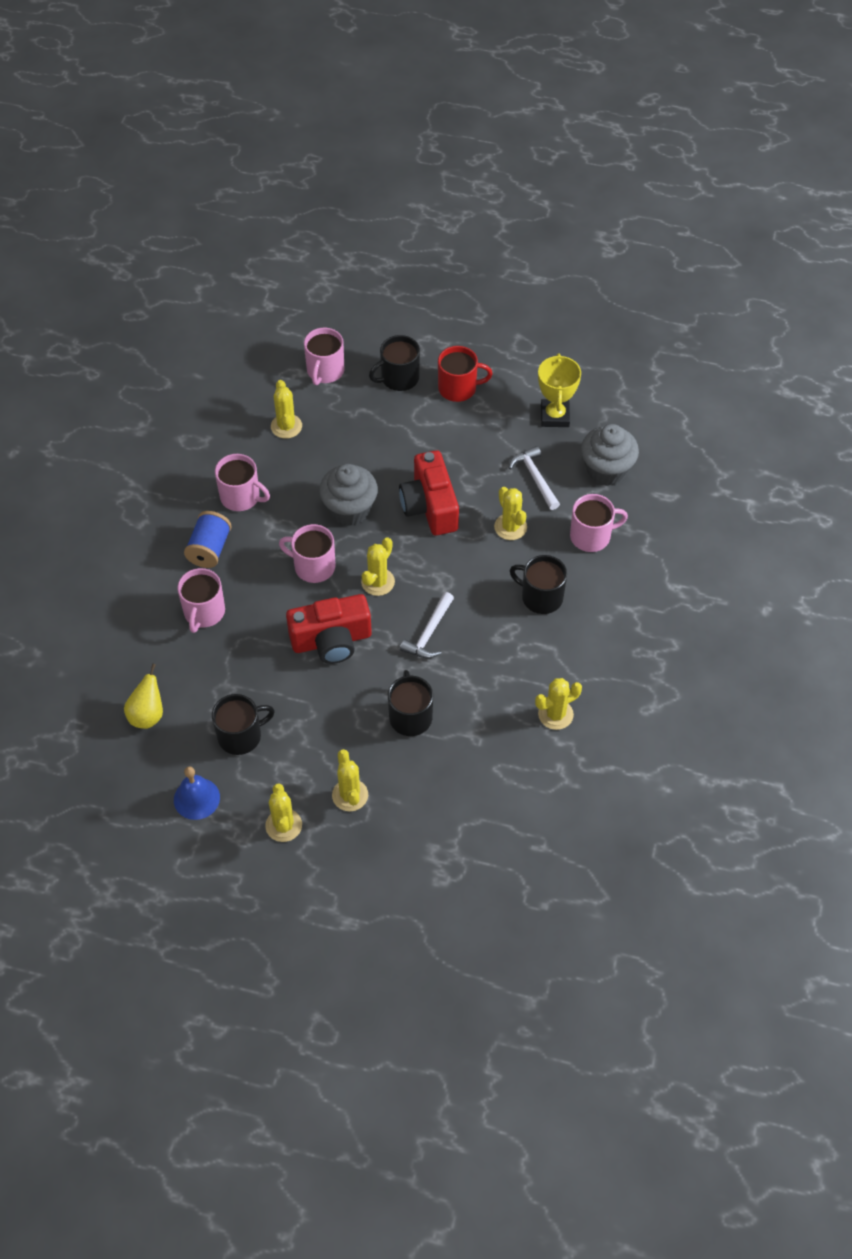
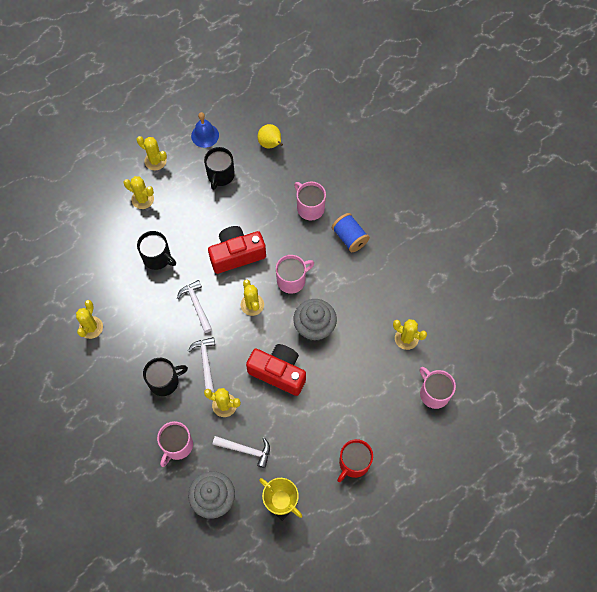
camera: 130 degrees right, 10 degrees up
(241, 497) = (373, 277): pink mug -> none
(331, 640) = (237, 255): red camera -> red camera turned 45 degrees clockwise
(399, 378) = (392, 433): black mug -> none
(483, 576) = (205, 362): none -> white hammer

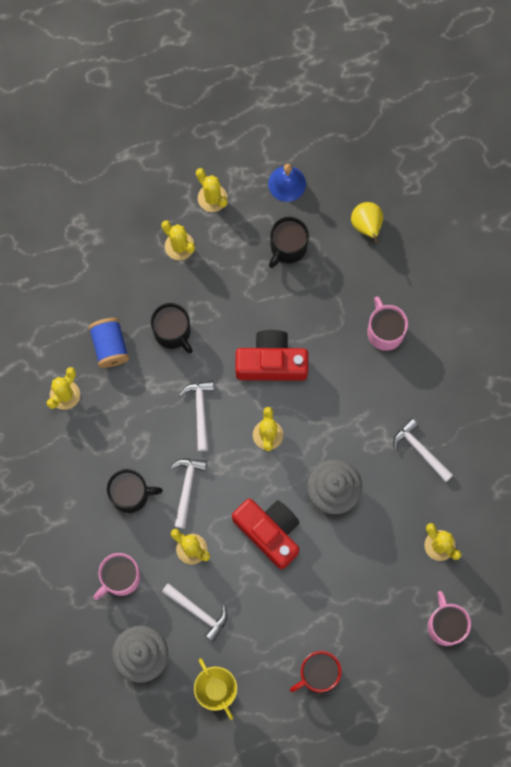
camera: 20 degrees right, 10 degrees up
(292, 280) = (327, 420): pink mug -> none
(349, 237) = (420, 389): blue spool -> blue spool (110, 346)
(366, 278) = (420, 450): none -> white hammer

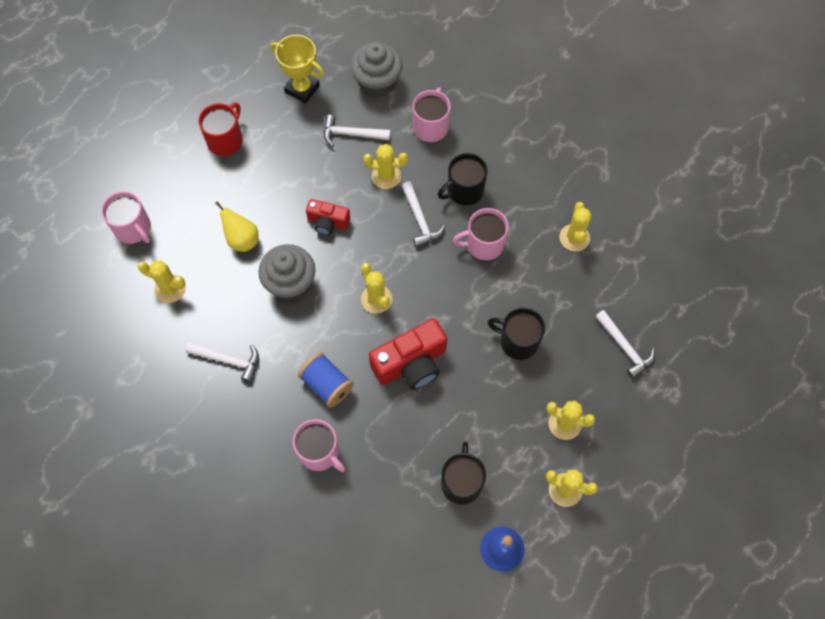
camera: 150 degrees right, 10 degrees down
(110, 346) = (565, 298): blue spool -> blue spool (327, 385)
(146, 433) = (484, 244): none -> pink mug
(200, 411) = (449, 287): white hammer -> white hammer (625, 348)
(269, 532) = (328, 222): red camera -> red camera, size x0.58
(367, 225) = (396, 551): yellow pear -> yellow pear (242, 240)

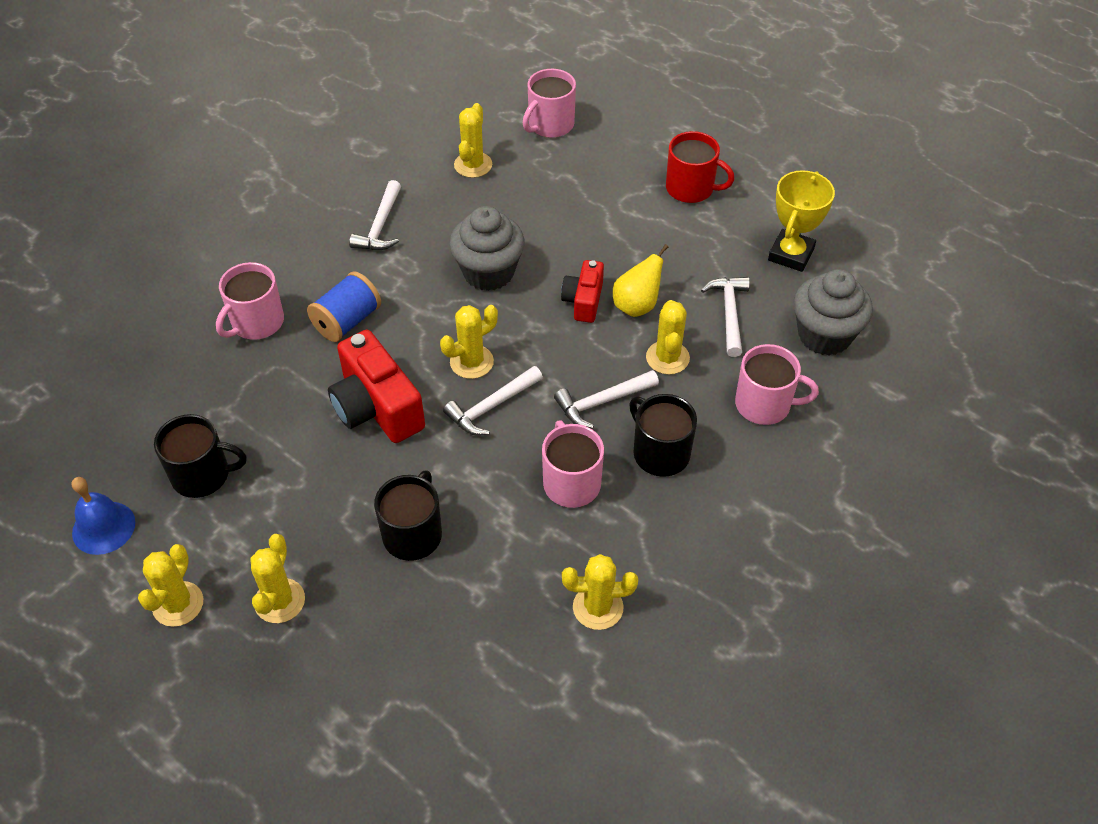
camera: 85 degrees right, 15 degrees down
(242, 240) = (547, 220): yellow pear -> yellow pear (637, 305)
(625, 348) = (405, 687): white hammer -> white hammer (491, 407)

